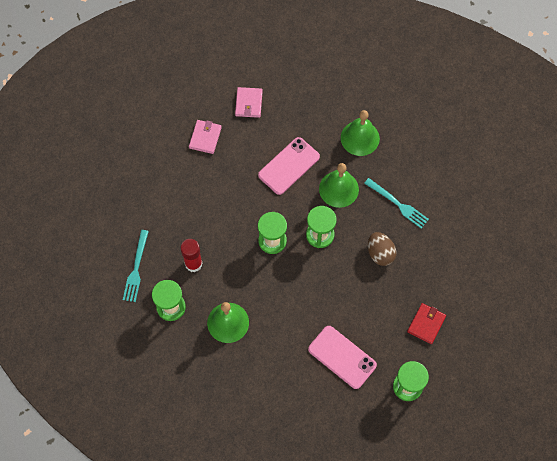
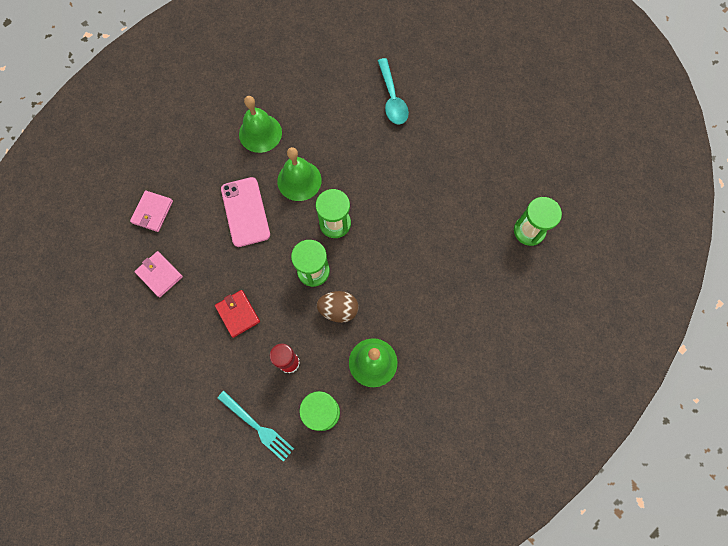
camera: 60 degrees left, 5 degrees up
(248, 103) = (152, 212): pink wallet -> pink wallet turned 75 degrees clockwise
(342, 357) = (469, 272): pink phone -> none
(380, 253) = (387, 181): brown egg -> brown egg (338, 310)
(398, 204) = (348, 138): turquoise fork -> none
(426, 324) = (478, 181): red wallet -> red wallet (238, 314)
(457, 217) = (392, 98): none -> turquoise spoon

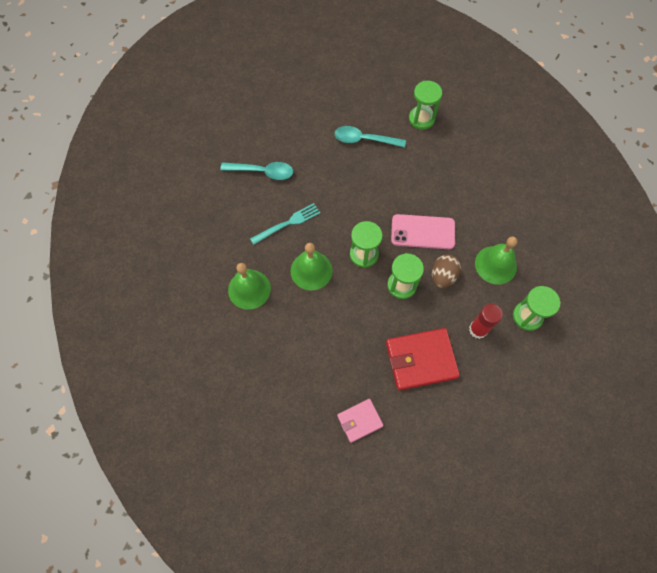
camera: 70 degrees left, 5 degrees down
(152, 212) = (292, 411): pink wallet -> none
(238, 314) = (421, 360): red wallet -> red wallet, size x1.75
(245, 212) = (324, 325): pink phone -> pink phone (422, 232)
(257, 427) = (527, 372): turquoise fork -> turquoise fork (288, 223)
(474, 180) = (364, 140): none -> turquoise spoon

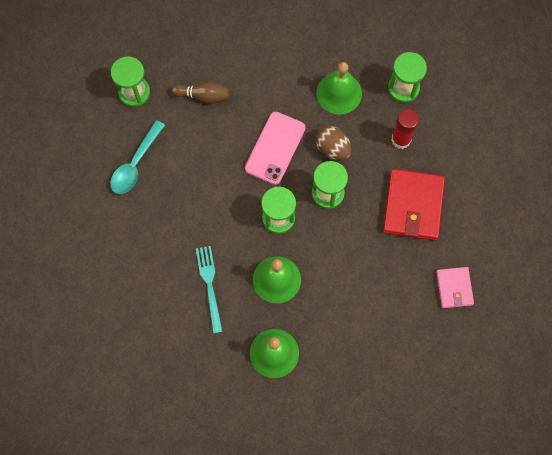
camera: 70 degrees left, 5 degrees up
(262, 172) = (131, 292): turquoise spoon -> none
(442, 165) = (203, 96): none -> brown bowling pin

